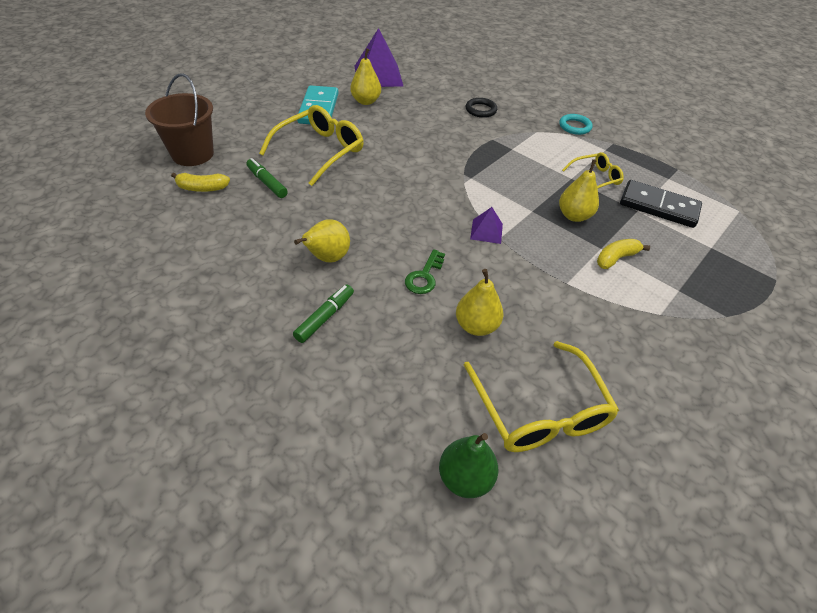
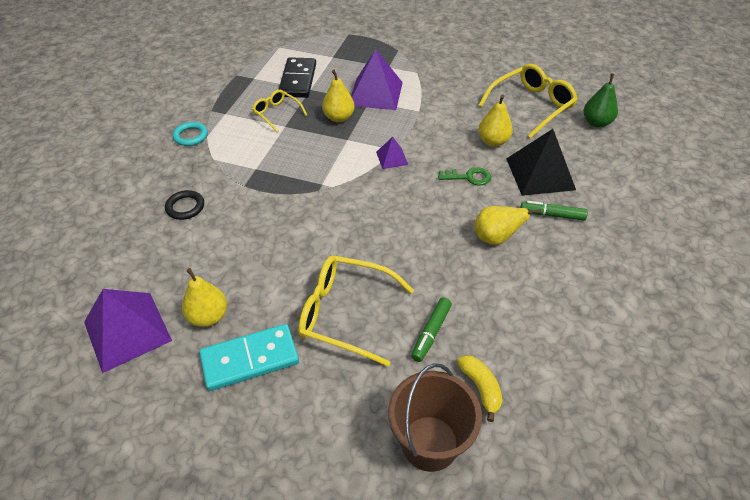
camera: 110 degrees left, 0 degrees up
(394, 342) = (540, 173): none -> black pyramid
(616, 258) = (375, 93): yellow banana -> purple pyramid

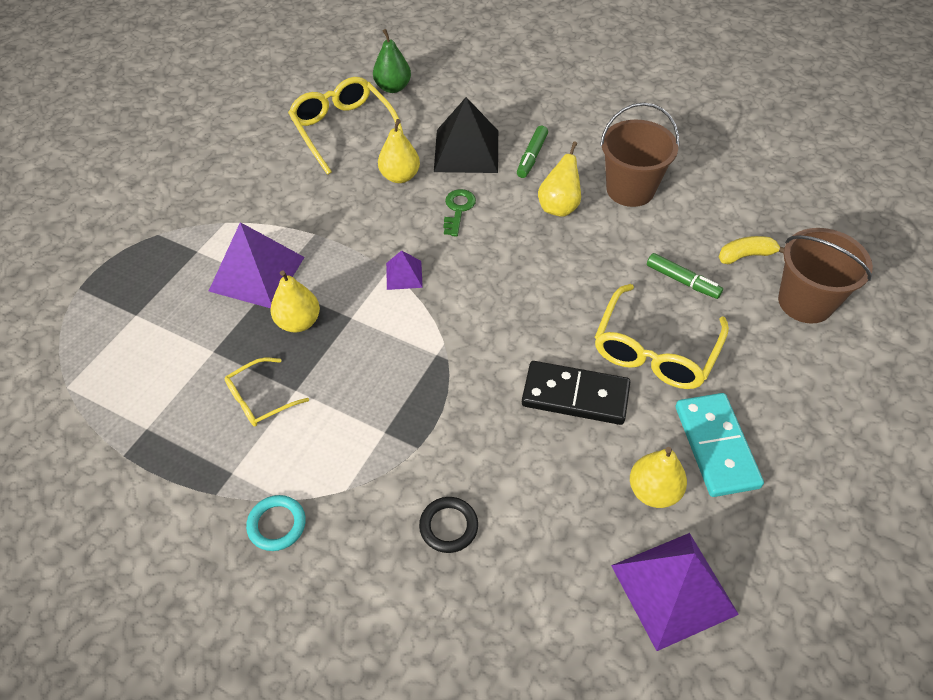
camera: 80 degrees left, 5 degrees up
(298, 80) = (181, 366): black domino -> black domino (575, 396)
(539, 288) = (630, 189): none -> brown bucket

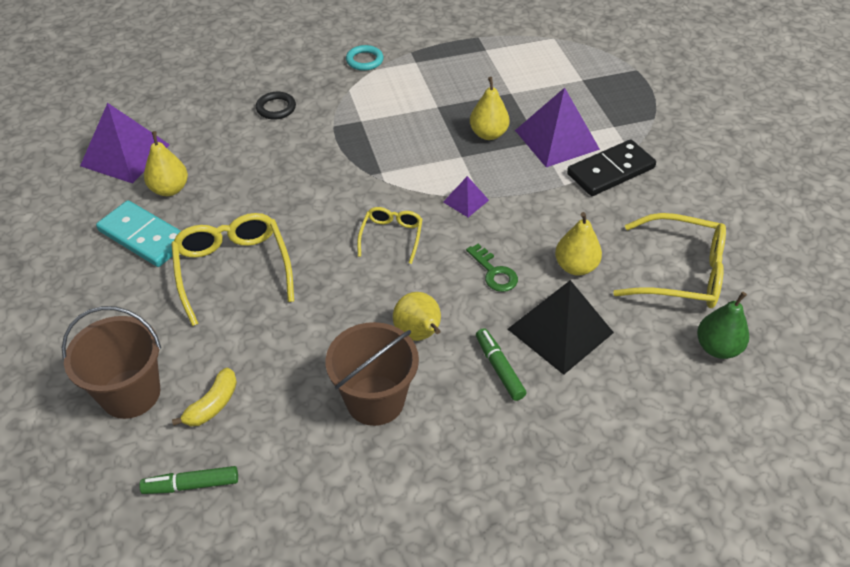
camera: 135 degrees right, 5 degrees down
(260, 399) = (449, 92): yellow glasses -> yellow glasses (391, 236)
(575, 396) = (265, 206): black domino -> black domino (610, 171)
(682, 281) = (253, 339): green marker -> green marker (191, 485)

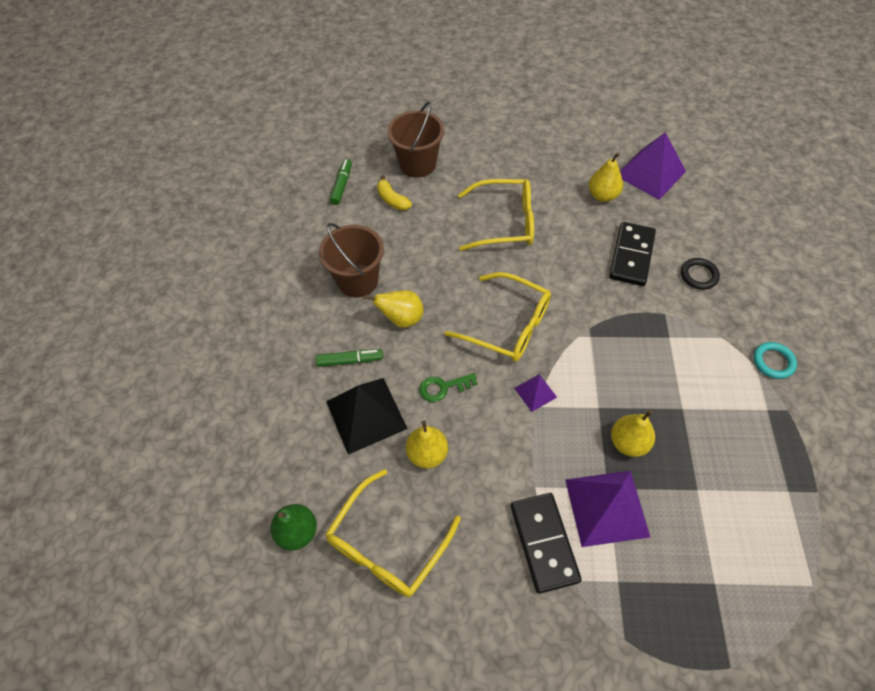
camera: 110 degrees right, 10 degrees up
(144, 236) = (554, 178): turquoise domino -> none
(261, 156) = (631, 256): none -> black domino
(391, 236) = (508, 325): yellow glasses -> yellow glasses, size x1.77

